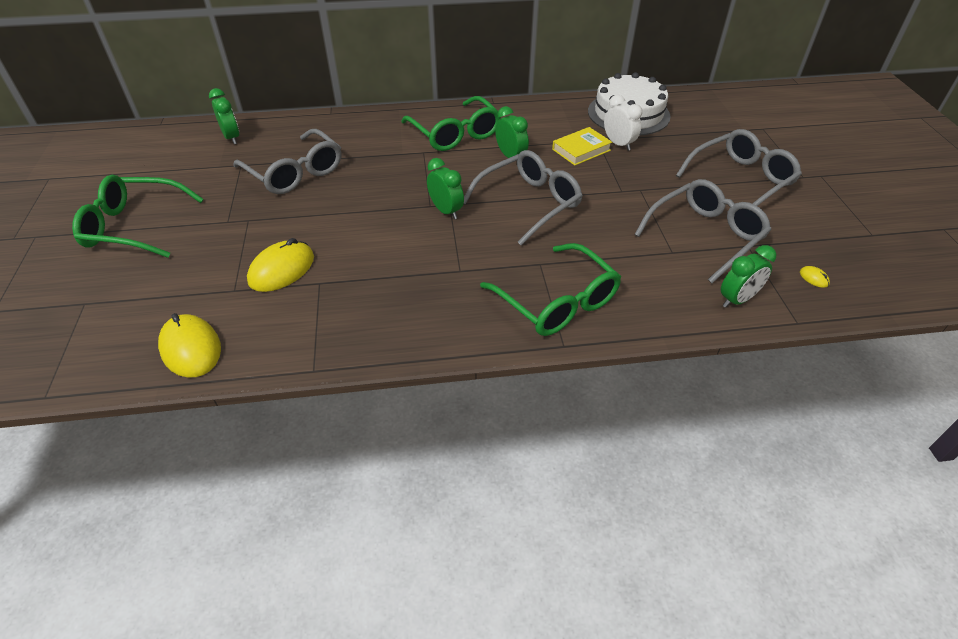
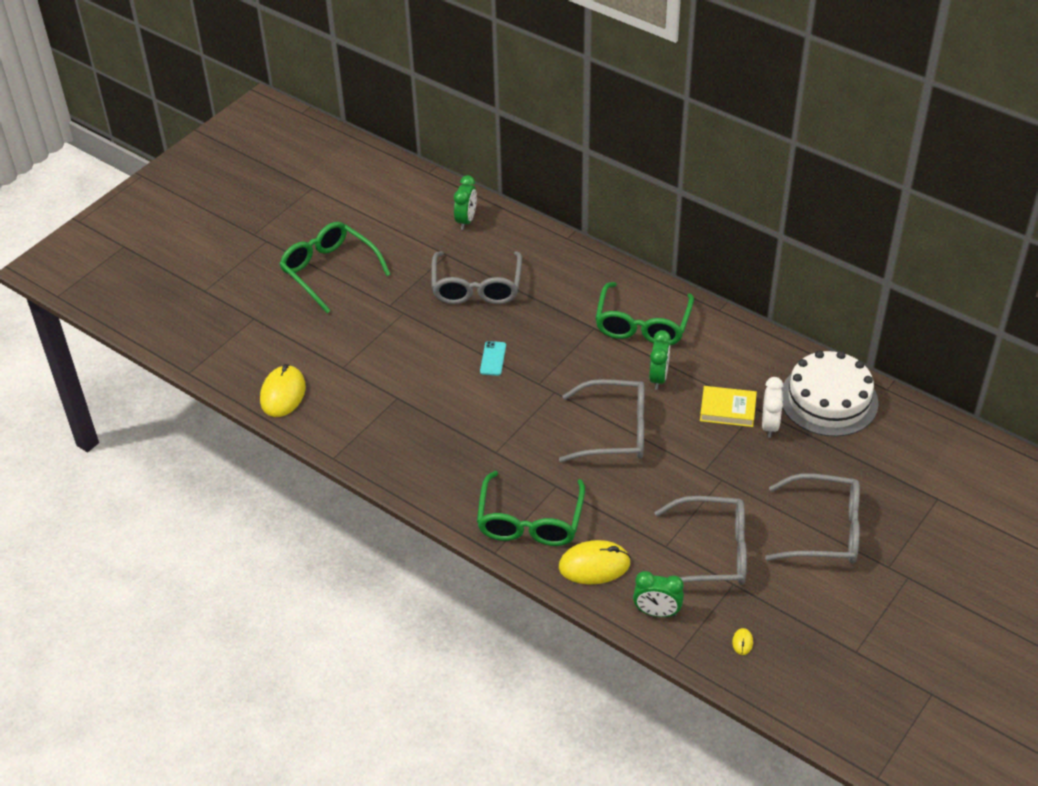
camera: 45 degrees right, 0 degrees up
(282, 269) = (385, 371): yellow mouse -> yellow mouse (594, 565)
(370, 210) = (493, 358): none -> turquoise phone
(446, 211) = (545, 396): green clock -> none

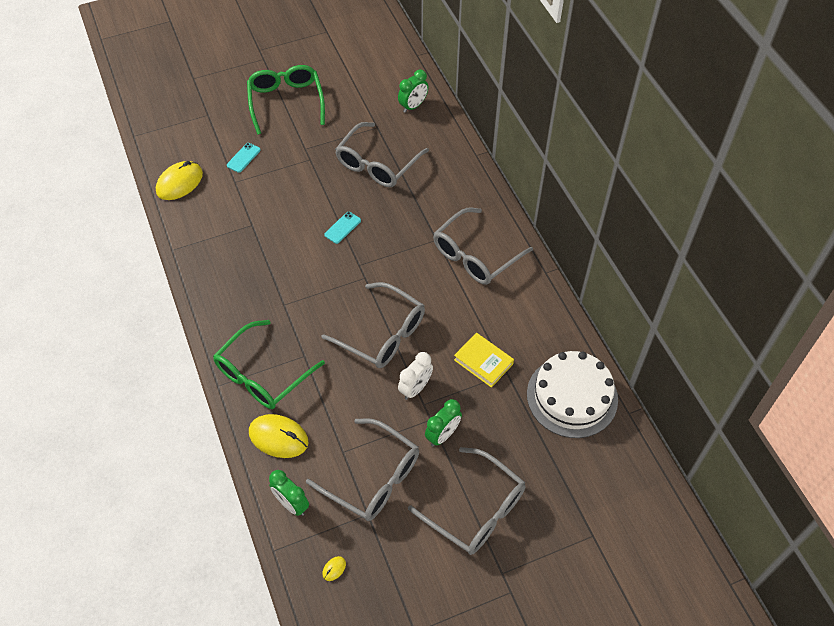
camera: 30 degrees right, 10 degrees up
(331, 341) = (243, 158): none -> turquoise phone
(642, 324) = (475, 255): green glasses -> grey glasses
(658, 378) = (451, 306): green clock -> green clock (442, 435)
(769, 425) = (505, 393): white clock -> white clock (415, 388)

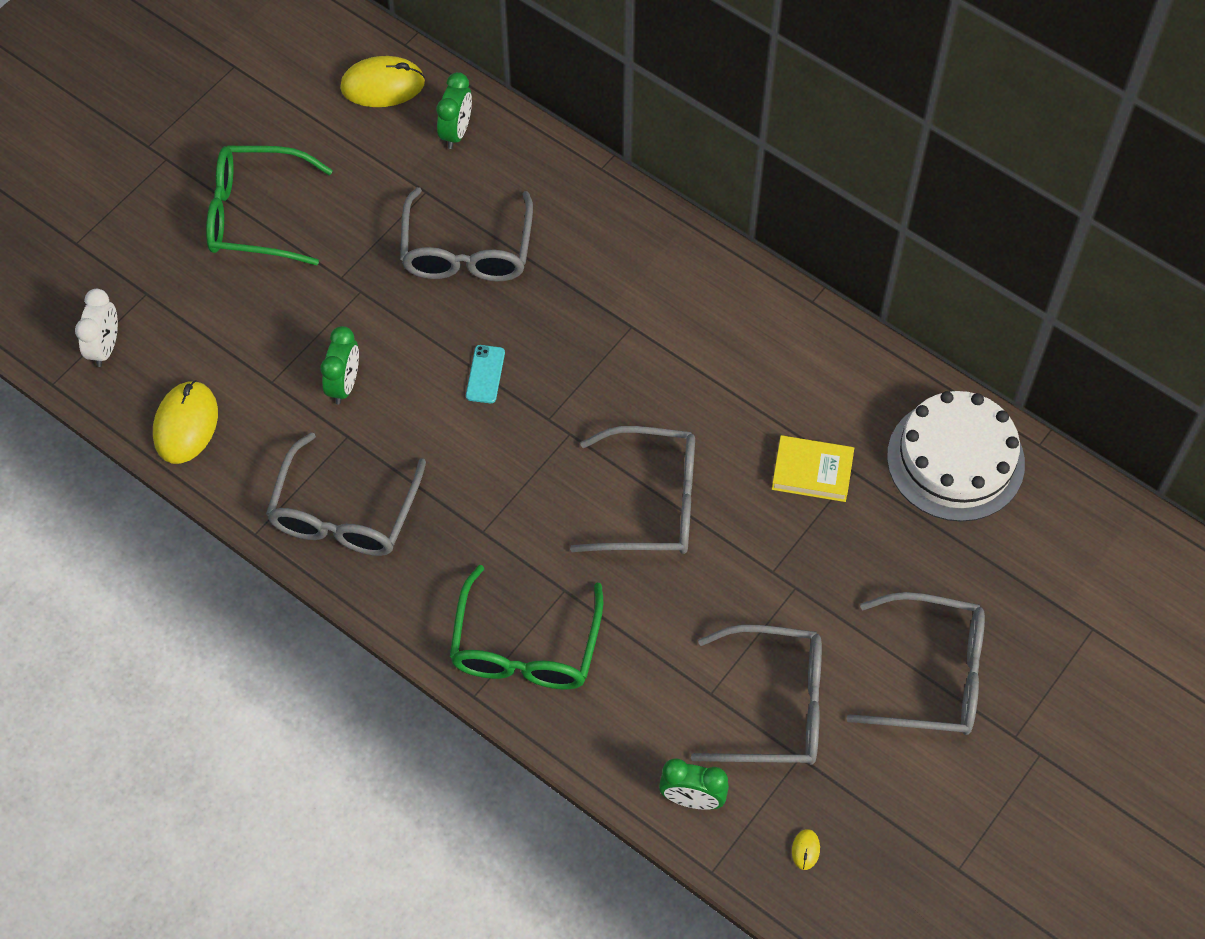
camera: 30 degrees left, 5 degrees up
(243, 158) = (256, 337): turquoise phone -> none
(278, 437) = (610, 721): yellow mouse -> yellow mouse (383, 85)
(286, 102) = (256, 215): green glasses -> green glasses turned 45 degrees counterclockwise
(415, 388) = (747, 555): white clock -> white clock (105, 347)
(442, 435) = (825, 600): green clock -> green clock (344, 384)
(475, 255) = (701, 323): grey glasses -> grey glasses (344, 513)

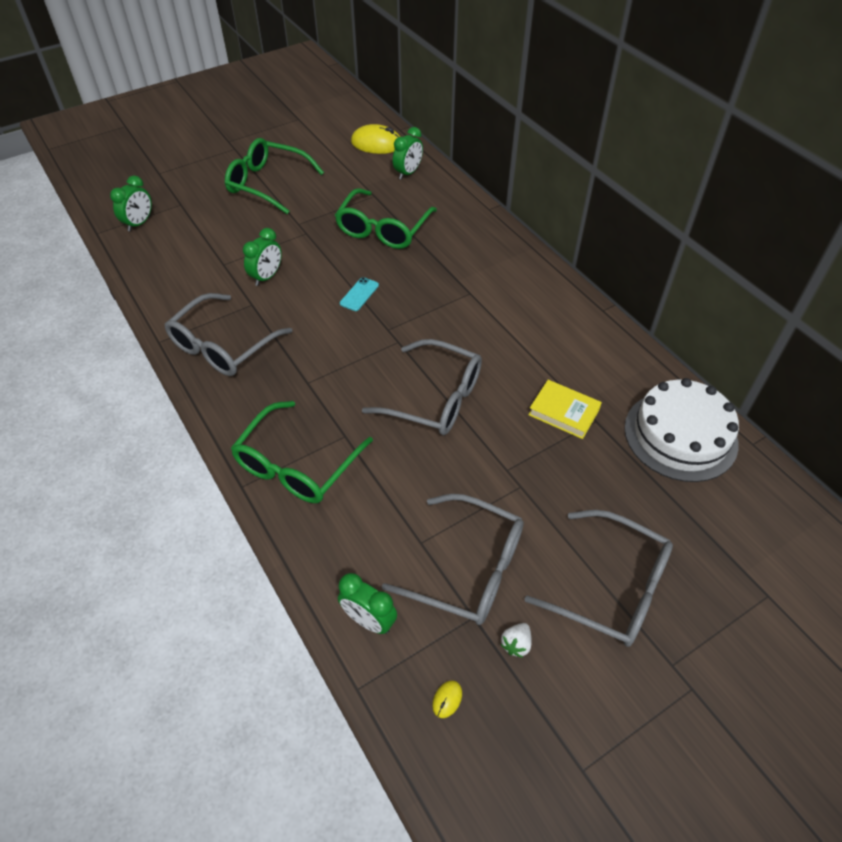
camera: 20 degrees right, 10 degrees down
(105, 347) = (139, 223): white clock -> green clock
(186, 424) = (158, 272): yellow mouse -> none
(467, 250) = (383, 229): grey glasses -> green glasses
(854, 770) = (516, 644): none -> white strawberry

